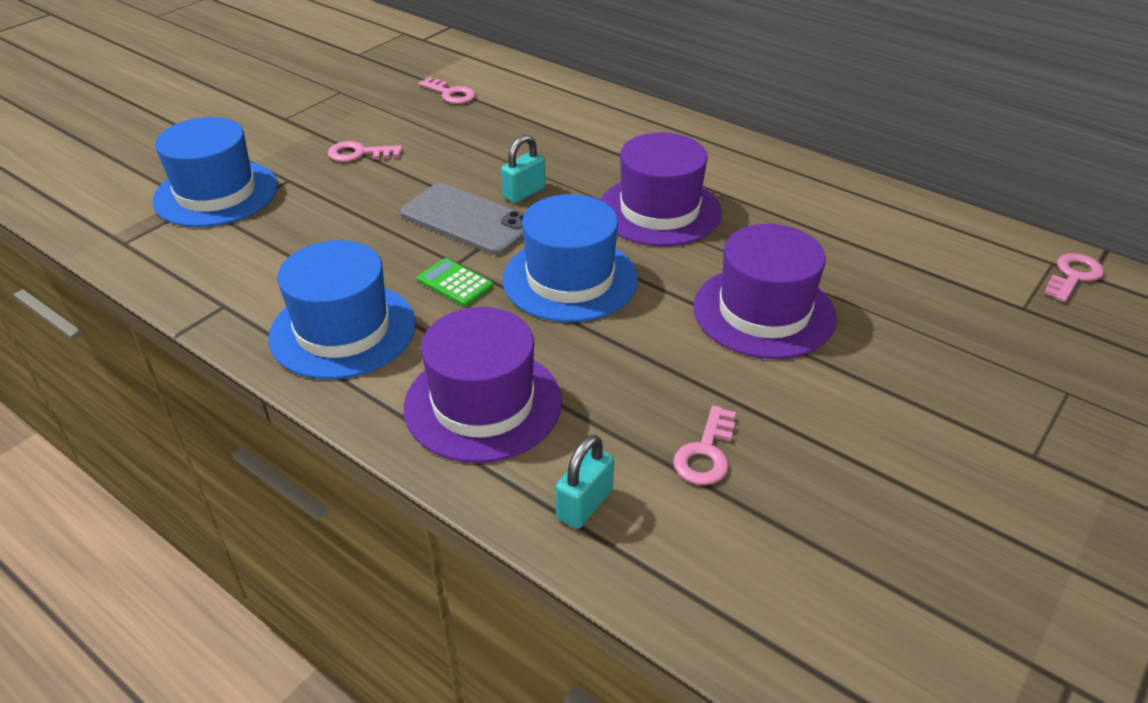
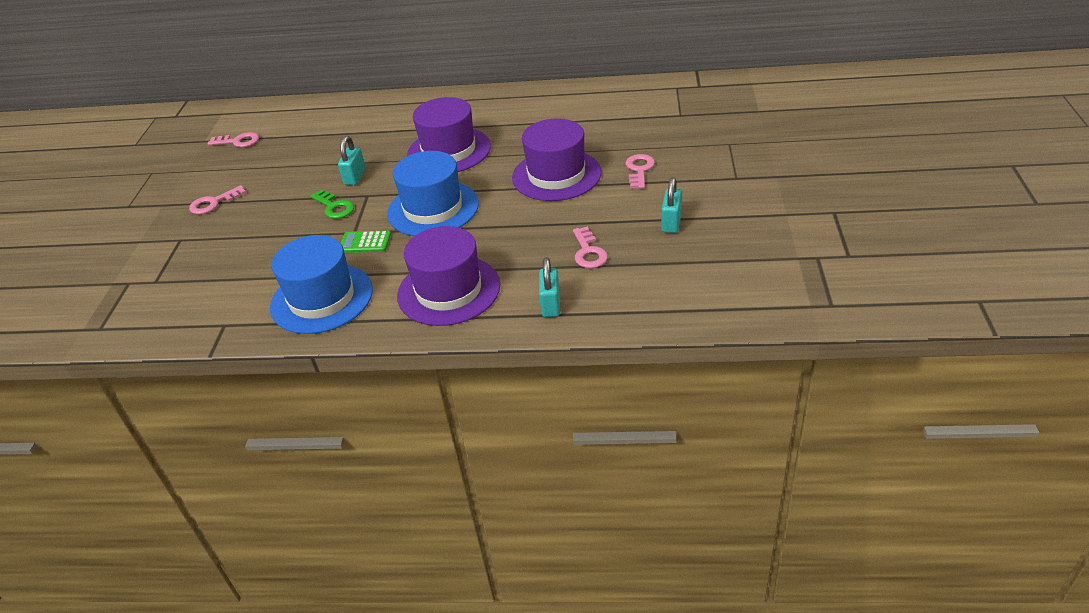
camera: 30 degrees left, 0 degrees up
(216, 193) = (134, 270): blue hat -> none
(467, 220) = (334, 207): grey phone -> green key
(866, 475) = (671, 223): none -> turquoise padlock
(1073, 276) = (690, 89): pink key -> pink key (639, 170)

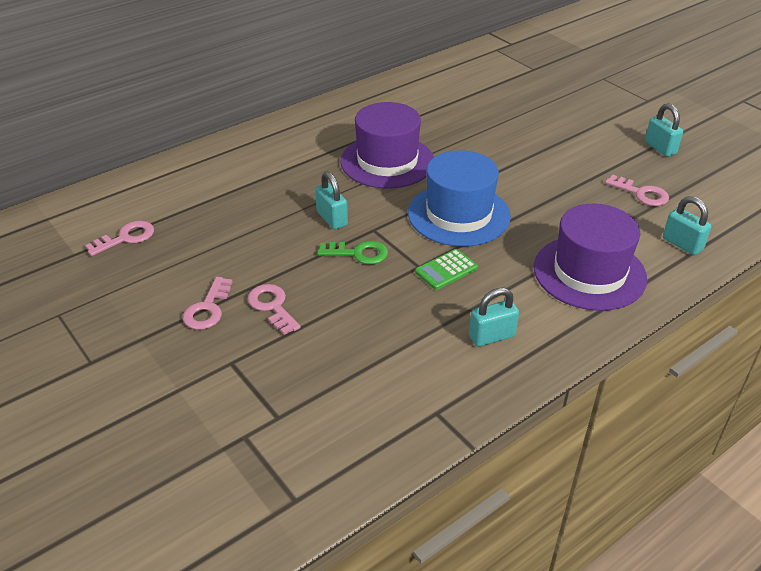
camera: 45 degrees left, 0 degrees up
(322, 298) = (492, 336): blue hat -> turquoise padlock
(556, 175) = (517, 146): purple hat -> none
(639, 170) = (573, 119): pink key -> pink key (272, 306)

